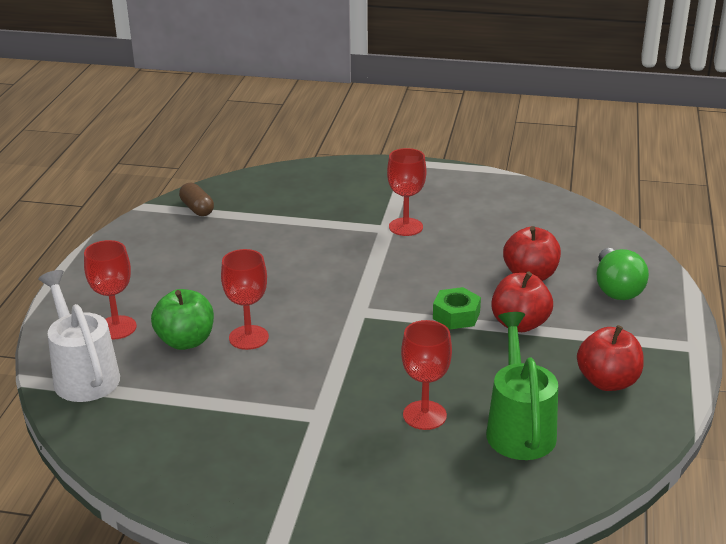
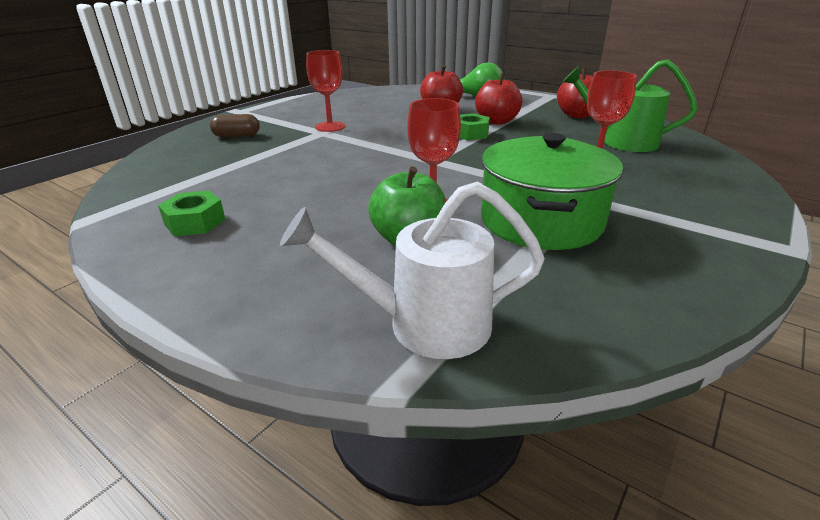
camera: 65 degrees left, 0 degrees up
(116, 327) = (334, 280): red goblet -> none
(164, 246) = (195, 222): none -> green nut
(197, 209) = (150, 193): brown capsule -> brown capsule (237, 136)
(254, 398) = (541, 221): none -> green pot

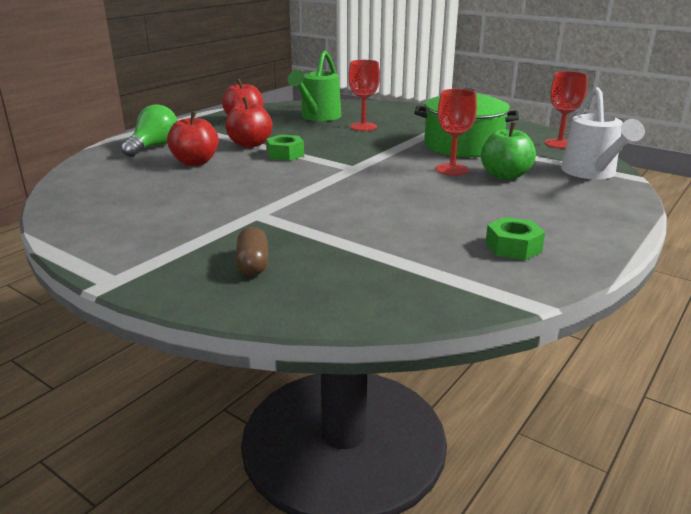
camera: 90 degrees left, 5 degrees down
(330, 127) = (235, 211): red goblet -> red goblet (559, 144)

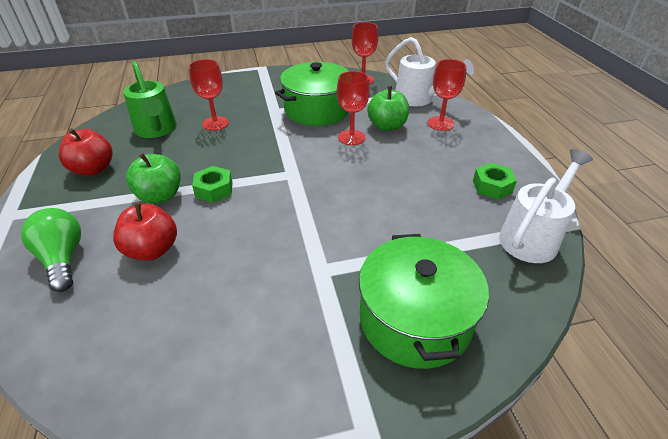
camera: 50 degrees left, 15 degrees up
(250, 144) = (160, 196): red apple -> green apple
(253, 264) = (415, 319): brown capsule -> green pot
(467, 289) = (532, 236): none -> white watering can
(570, 194) = (440, 123): none -> red goblet

